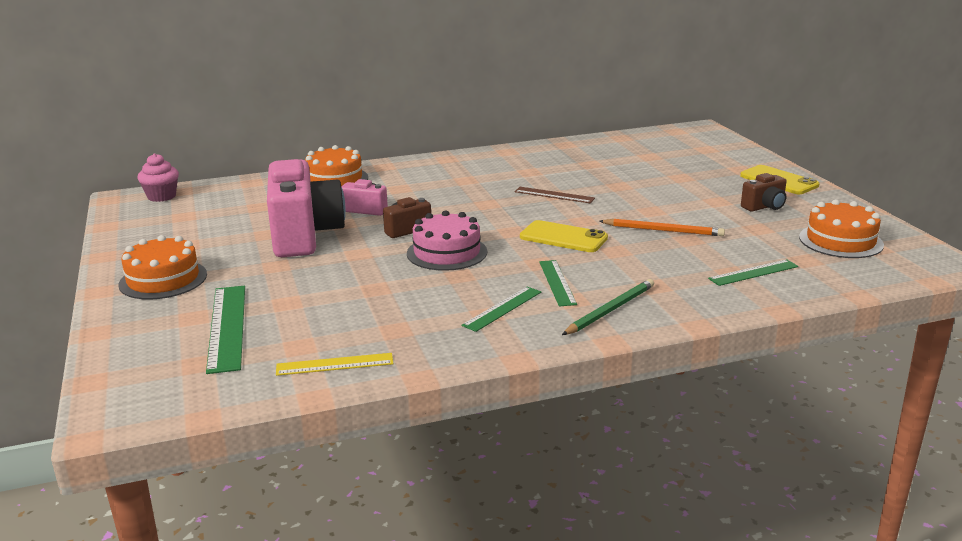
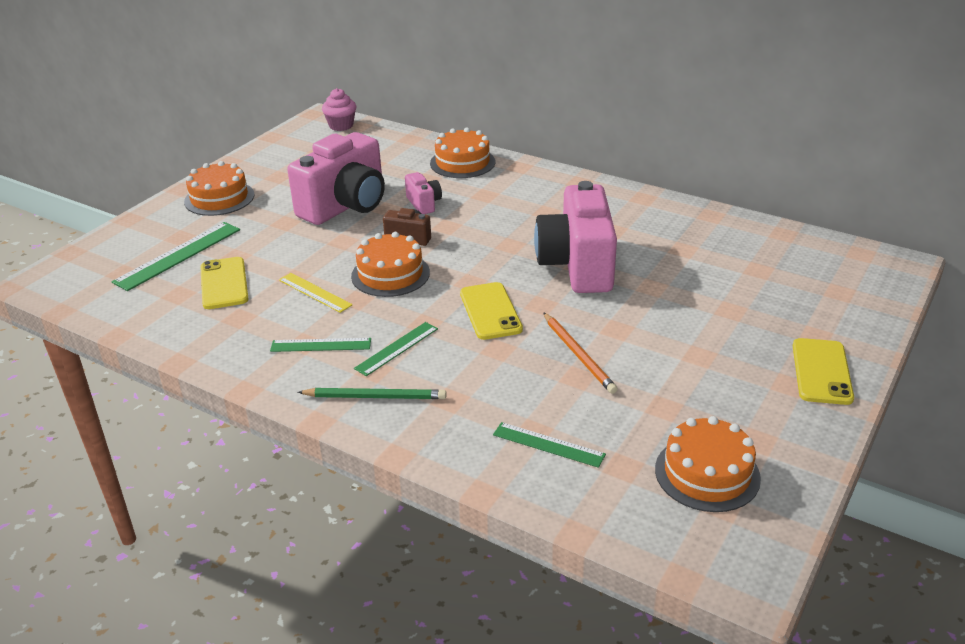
camera: 50 degrees right, 10 degrees up
(324, 320) = (224, 283): none -> yellow phone
(335, 364) = (166, 320): yellow ruler -> yellow ruler (315, 292)
(447, 252) = (390, 274): pink cake -> orange cake
(554, 195) = (577, 265): brown ruler -> pink camera
(764, 207) = (729, 390): brown camera -> none

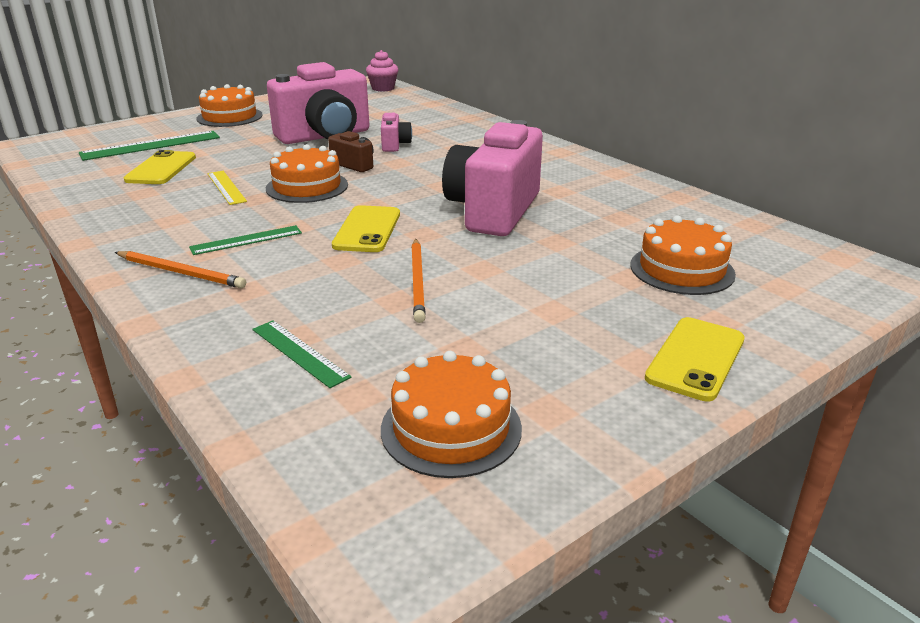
camera: 20 degrees right, 5 degrees down
(321, 345) = (183, 224): green ruler -> none
(375, 397) = (181, 272): green pencil -> orange pencil
(462, 162) = (461, 124): orange cake -> orange cake (682, 269)

